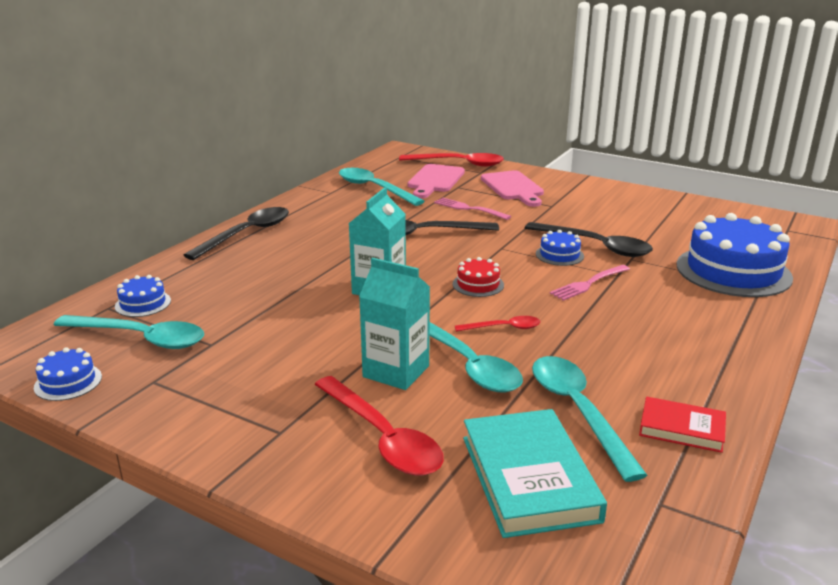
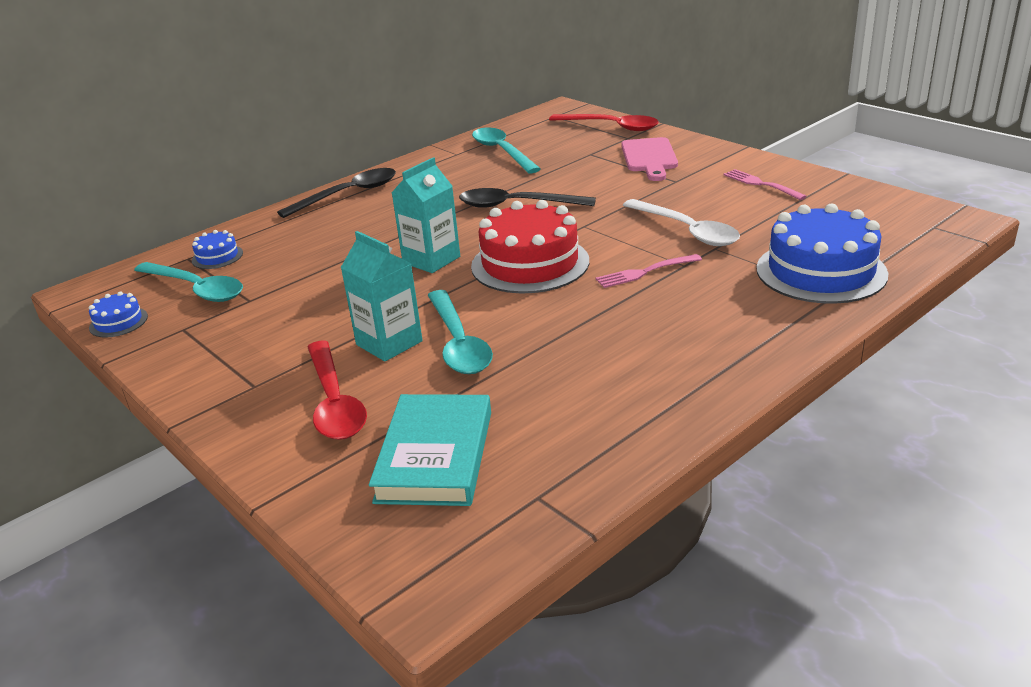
camera: 20 degrees right, 5 degrees up
(435, 180) = (571, 145): pink cutting board -> none
(469, 209) = (583, 180): pink fork -> pink fork (761, 184)
(478, 284) = (530, 263): red cake -> red cake, size x2.20
(504, 328) = (521, 311): red spoon -> none
(559, 255) = (639, 238): blue cake -> none
(577, 411) = (529, 401): turquoise spoon -> none
(595, 246) = (687, 231): black spoon -> white spoon
(681, 428) = (618, 431): red book -> none

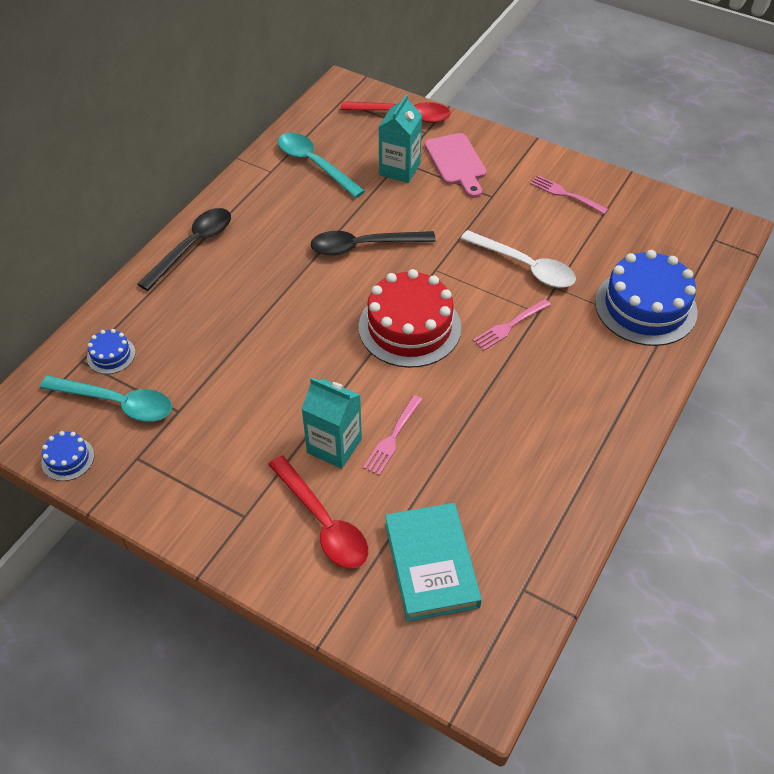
camera: 20 degrees left, 20 degrees up
(431, 260) = (320, 333): turquoise carton -> turquoise carton (399, 169)
(458, 343) = (393, 437): turquoise spoon -> pink fork

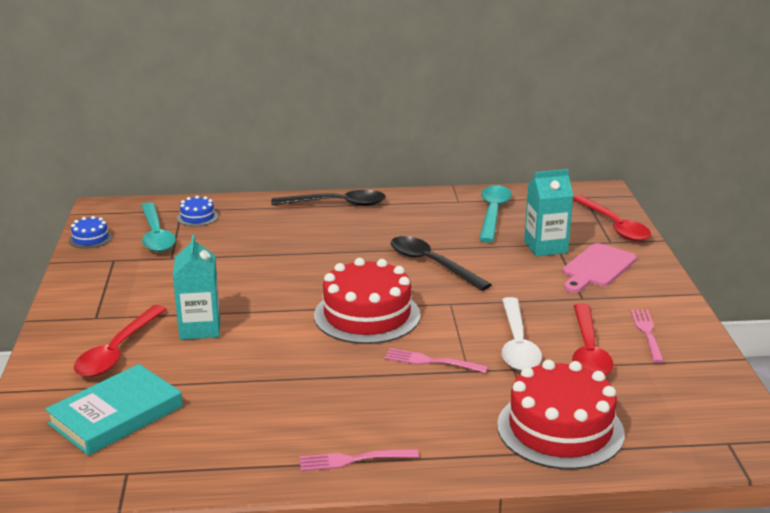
camera: 55 degrees right, 25 degrees down
(393, 437) = (236, 350): pink fork -> pink fork (354, 460)
(564, 236) = (588, 351): none -> red spoon
(645, 307) = (560, 429): blue cake -> red cake

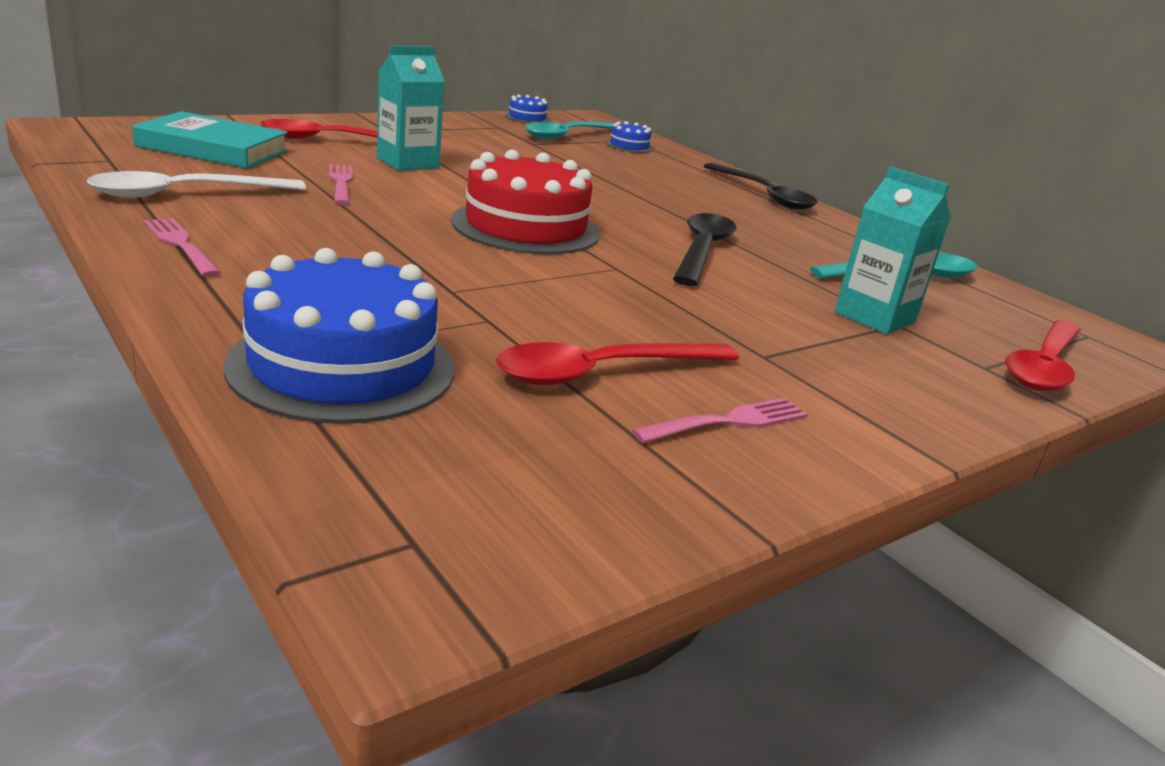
camera: 55 degrees right, 0 degrees up
(432, 361) = (452, 268): pink fork -> pink fork (341, 183)
(517, 344) = (560, 317): white spoon -> white spoon (185, 194)
(560, 429) = (342, 366): red cake -> blue cake
(597, 268) = (879, 361): pink cutting board -> none

